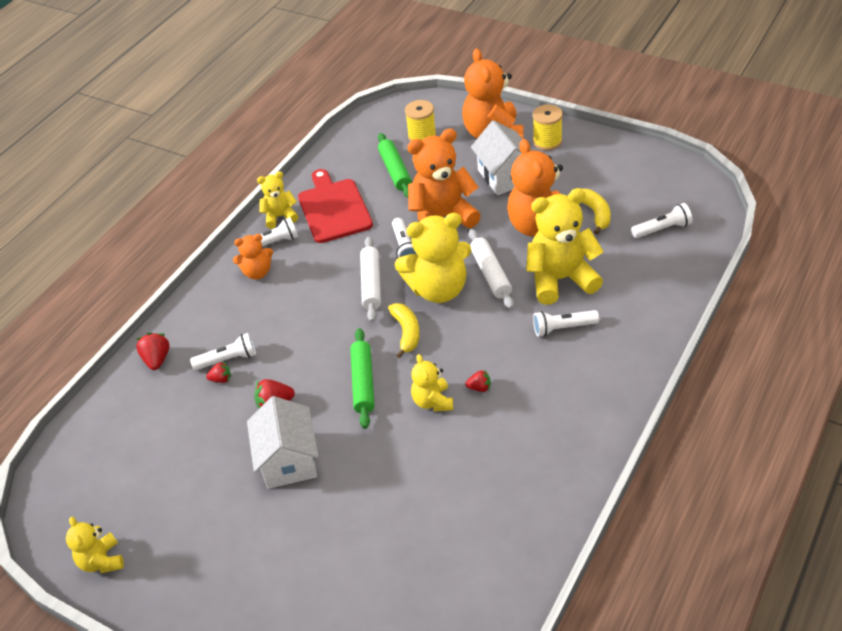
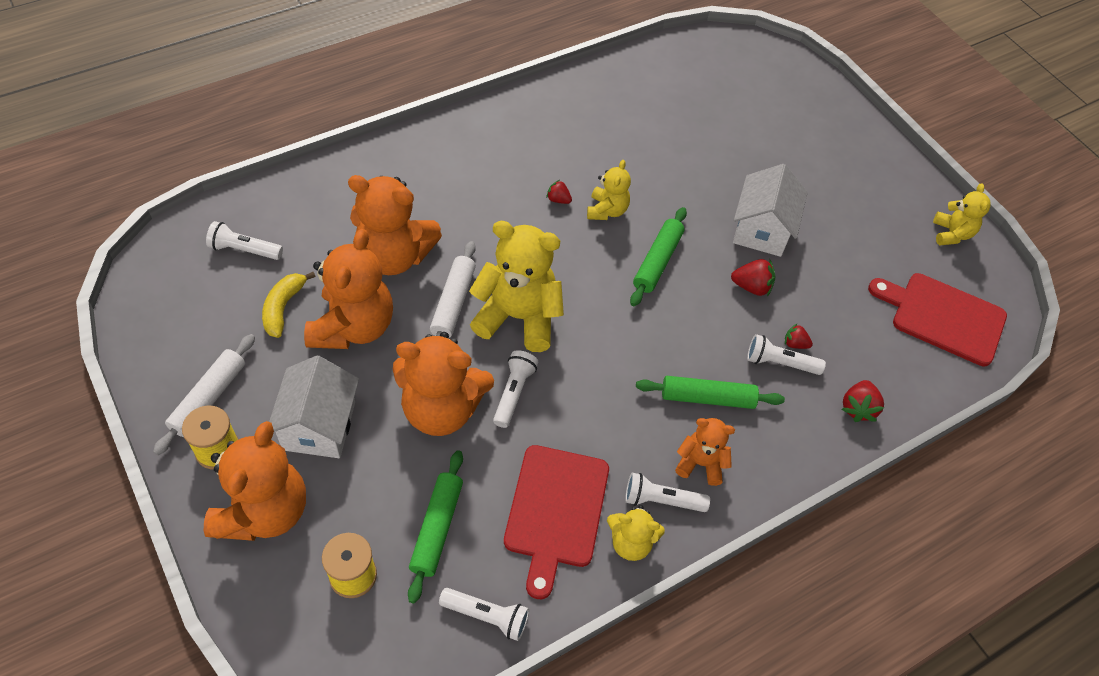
camera: 160 degrees left, 10 degrees up
(99, 468) = (943, 317): none -> red cutting board
(271, 310) = (707, 398): none -> green rolling pin
(371, 284) = (581, 366): white rolling pin -> white rolling pin (208, 398)
(406, 332) = (584, 288): yellow banana -> none
(560, 279) = (394, 256): yellow teddy bear -> orange teddy bear
(563, 328) = (440, 209): white flashlight -> white flashlight (487, 616)

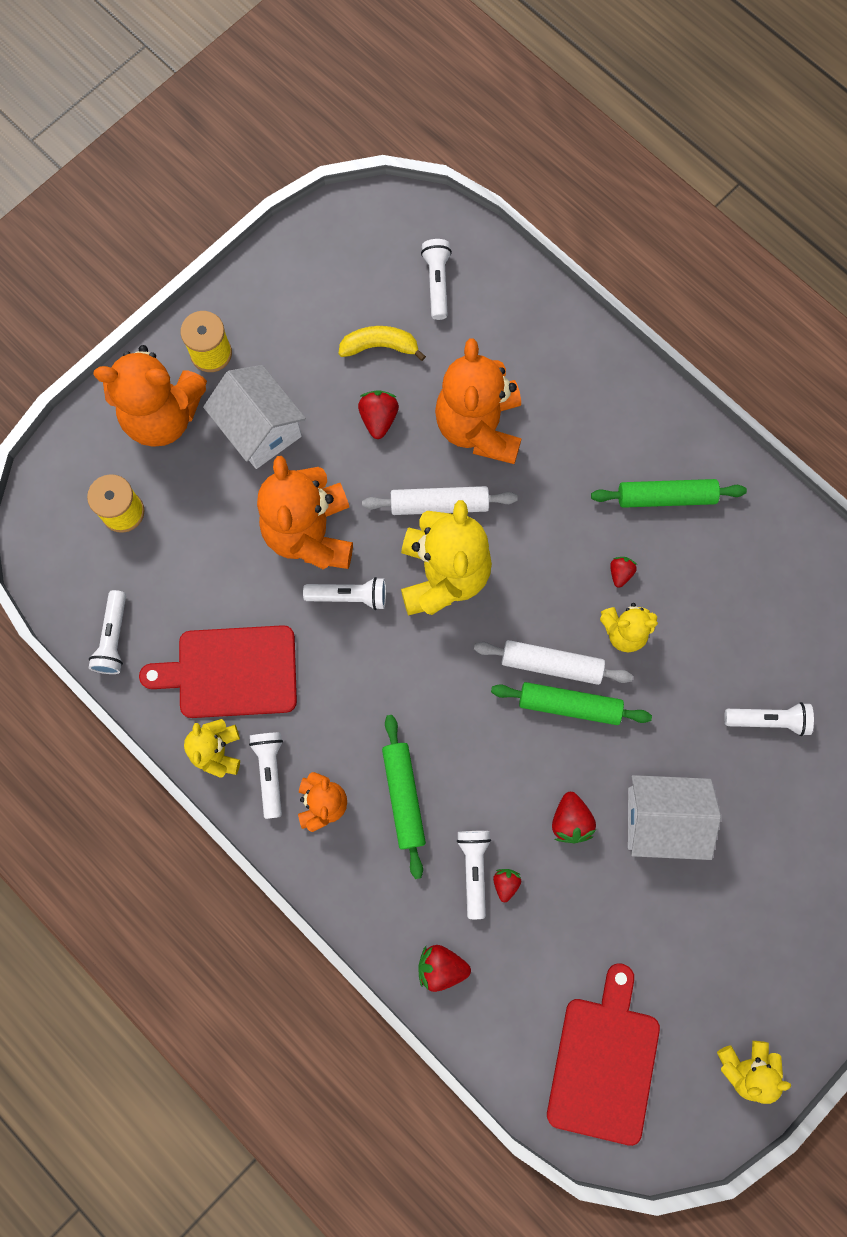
camera: 80 degrees right, 20 degrees up
(208, 398) = (260, 323): white rolling pin -> white rolling pin (551, 664)
(319, 425) = (260, 429): white house -> white house turned 60 degrees clockwise
(353, 327) = (378, 419): orange teddy bear -> red strawberry
(437, 528) = (185, 569): green rolling pin -> green rolling pin (666, 497)
(700, 148) = (768, 720): none -> white flashlight

